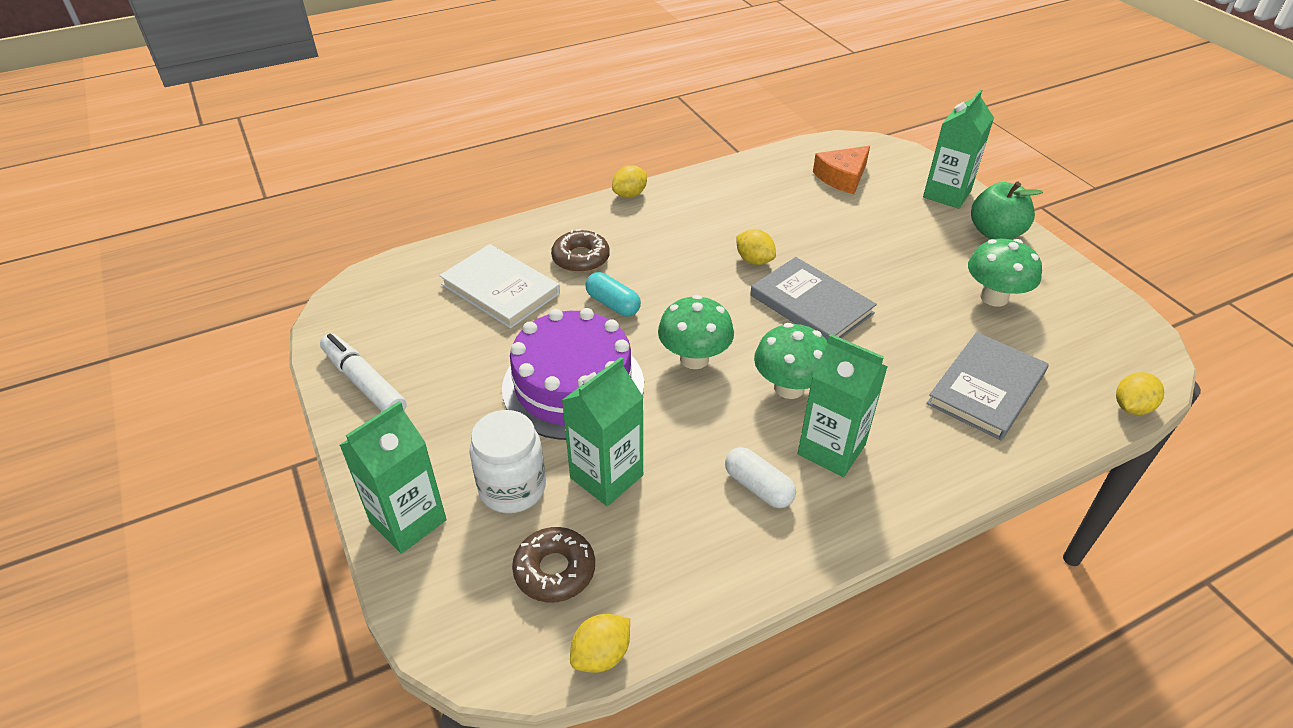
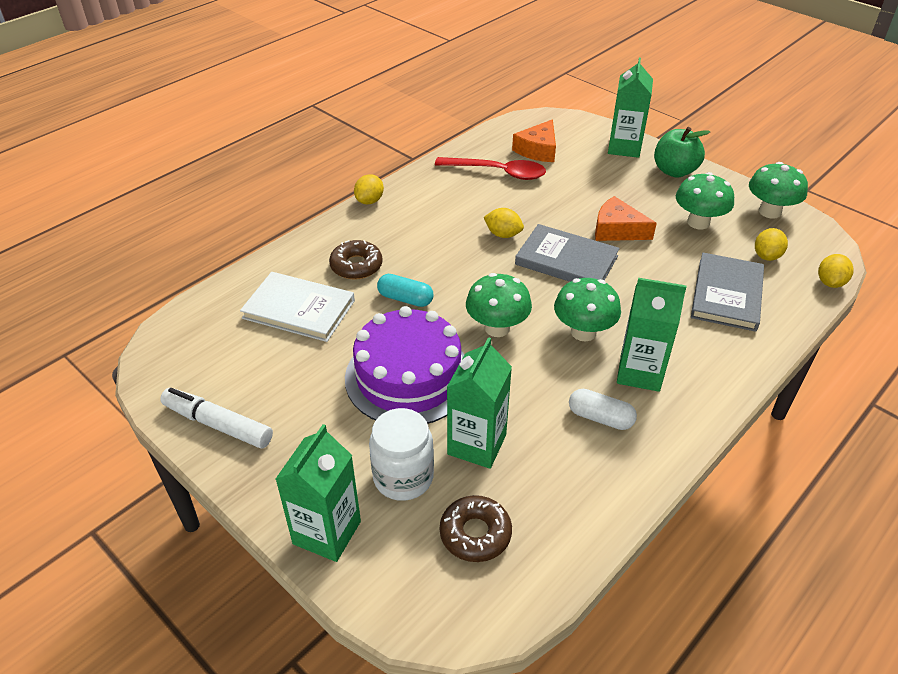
camera: 20 degrees left, 0 degrees up
(601, 655) = (548, 588): yellow lemon -> yellow lemon (766, 256)
(784, 193) = (498, 172): none -> red spoon
(889, 284) = (617, 230): none -> orange cheese
(1094, 305) = (769, 212): none -> green mushroom

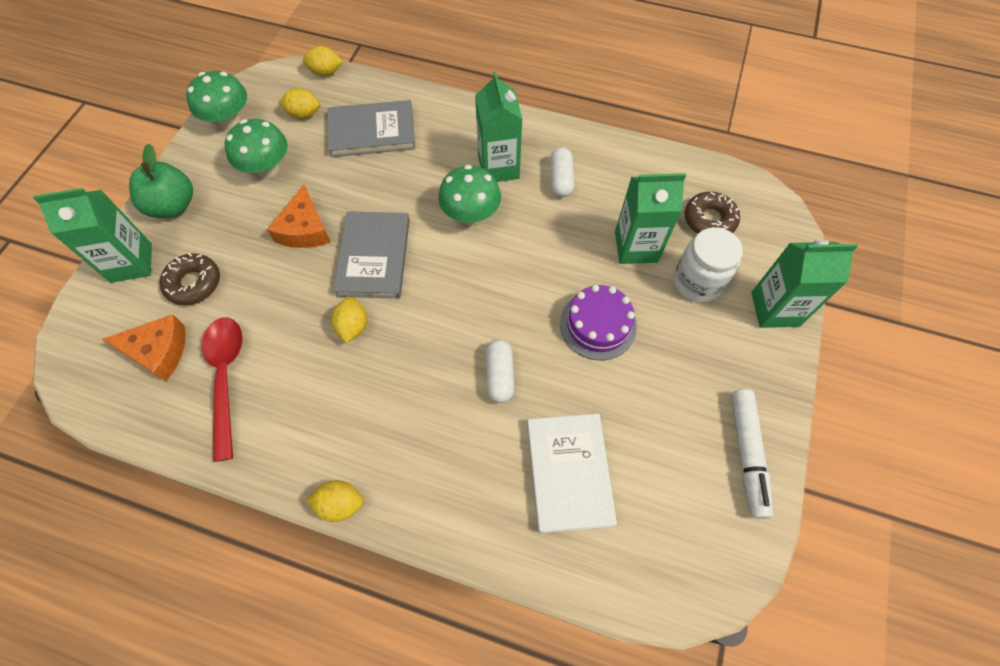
camera: 115 degrees left, 20 degrees up
(356, 266) = (471, 451): brown donut -> brown donut (194, 283)
(405, 299) = (499, 375): turquoise capsule -> white capsule
(408, 376) = (598, 325): purple cake -> purple cake, size x0.62
(497, 328) = (499, 280): green mushroom -> none

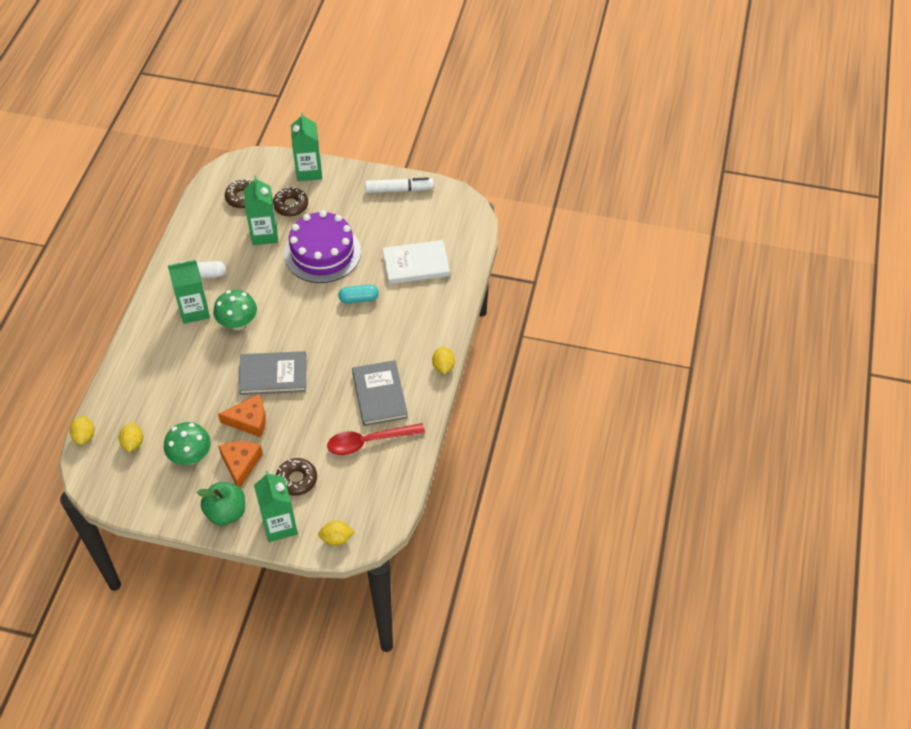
camera: 95 degrees left, 10 degrees down
(158, 351) = (352, 486): orange cheese -> orange cheese (241, 464)
(229, 121) = (137, 495): green mushroom -> none
(353, 326) = (328, 378): yellow lemon -> yellow lemon (336, 539)
(372, 131) = (155, 393): grey book -> grey book (379, 395)
(499, 375) = (359, 299): white capsule -> turquoise capsule
(598, 325) = (322, 253): purple cake -> purple cake, size x1.60
(697, 282) = (291, 205): white jar -> brown donut

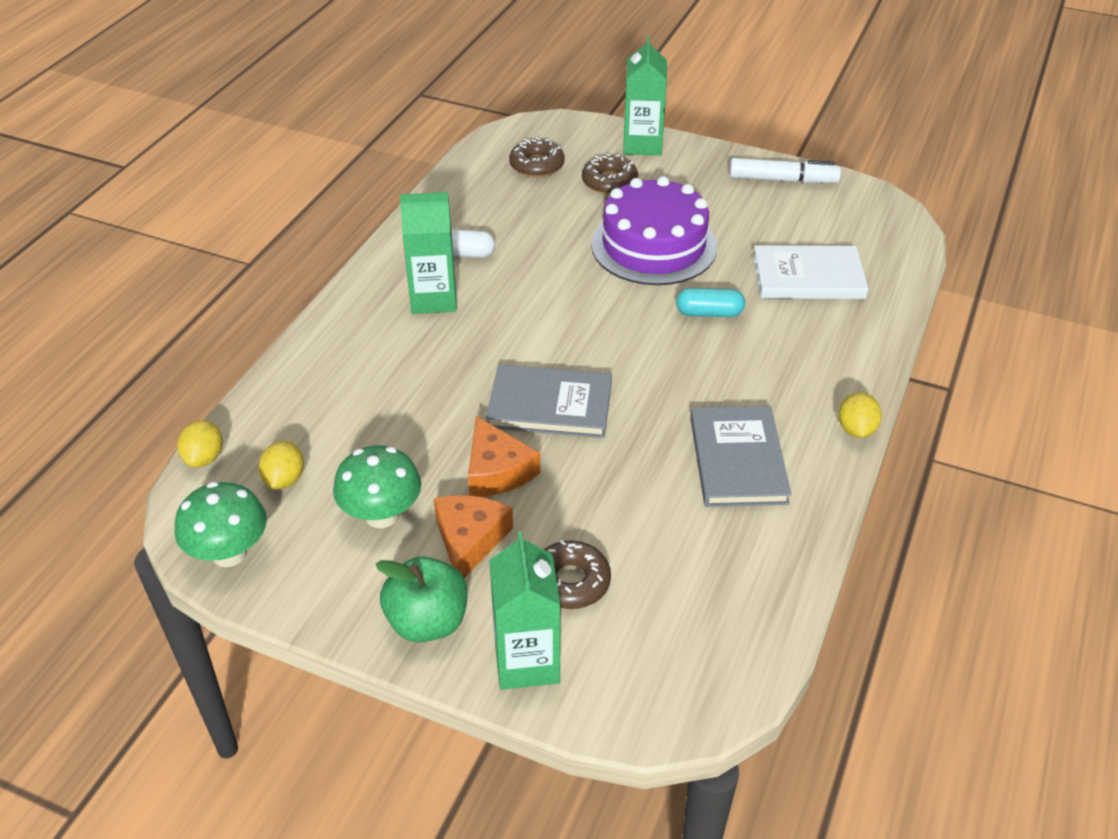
camera: 10 degrees right, 10 degrees down
(238, 323) = (501, 324): green mushroom -> green mushroom (229, 553)
(249, 420) = (497, 470): orange cheese -> orange cheese turned 60 degrees clockwise
(264, 234) = (563, 213): green carton -> none
(336, 539) = (637, 704): yellow lemon -> none
(368, 442) = (712, 535): red spoon -> none

